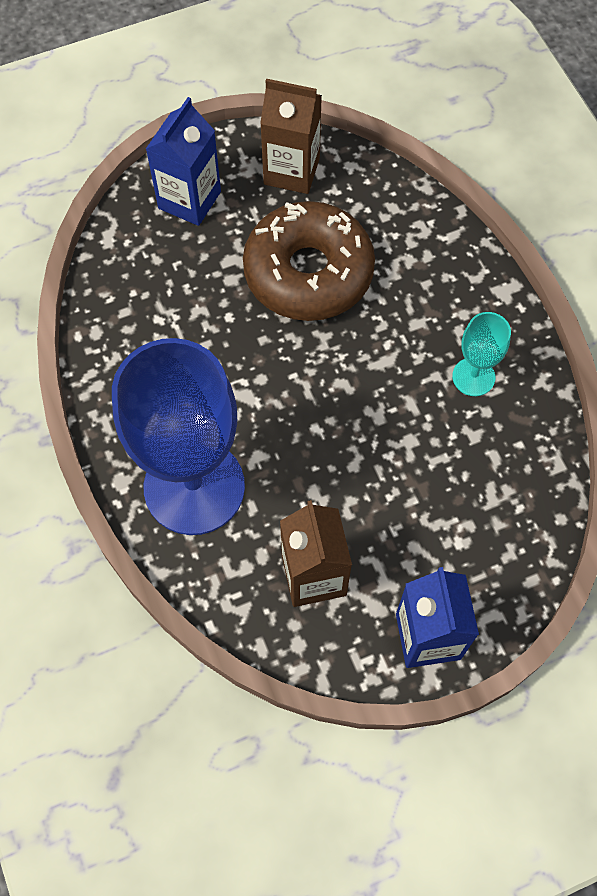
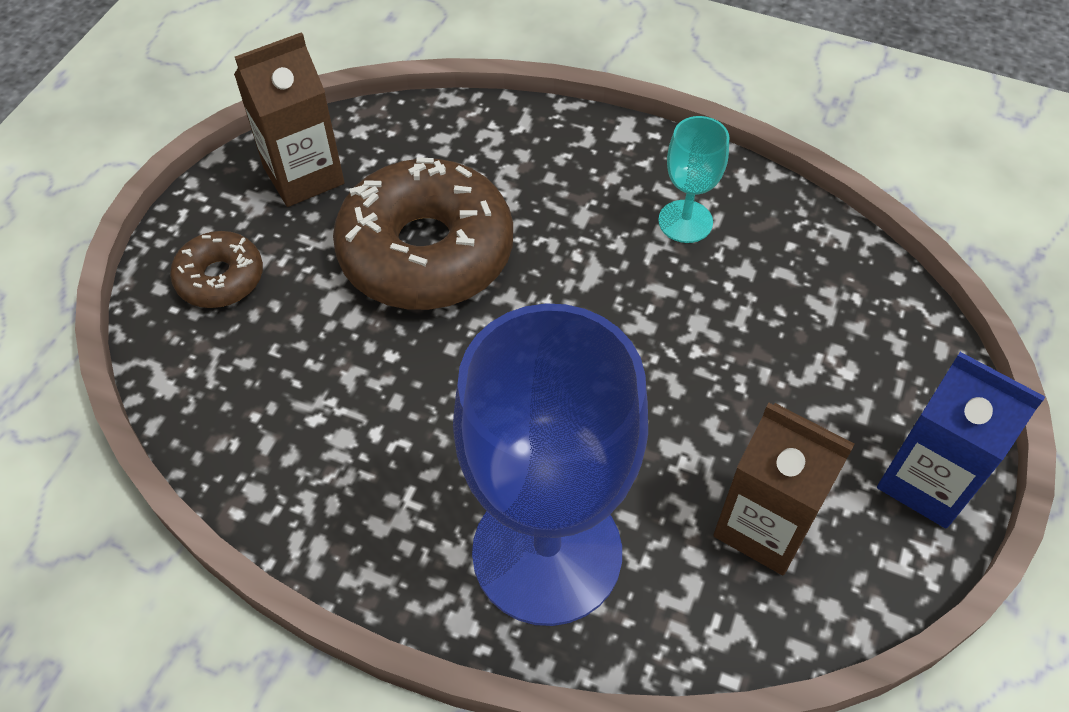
camera: 45 degrees left, 10 degrees down
(189, 200) = (220, 278): blue carton -> brown donut

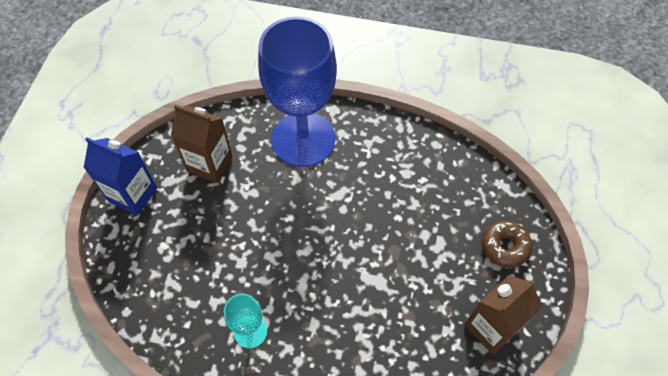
camera: 170 degrees right, 5 degrees up
(426, 251) = (399, 283): brown donut -> none

